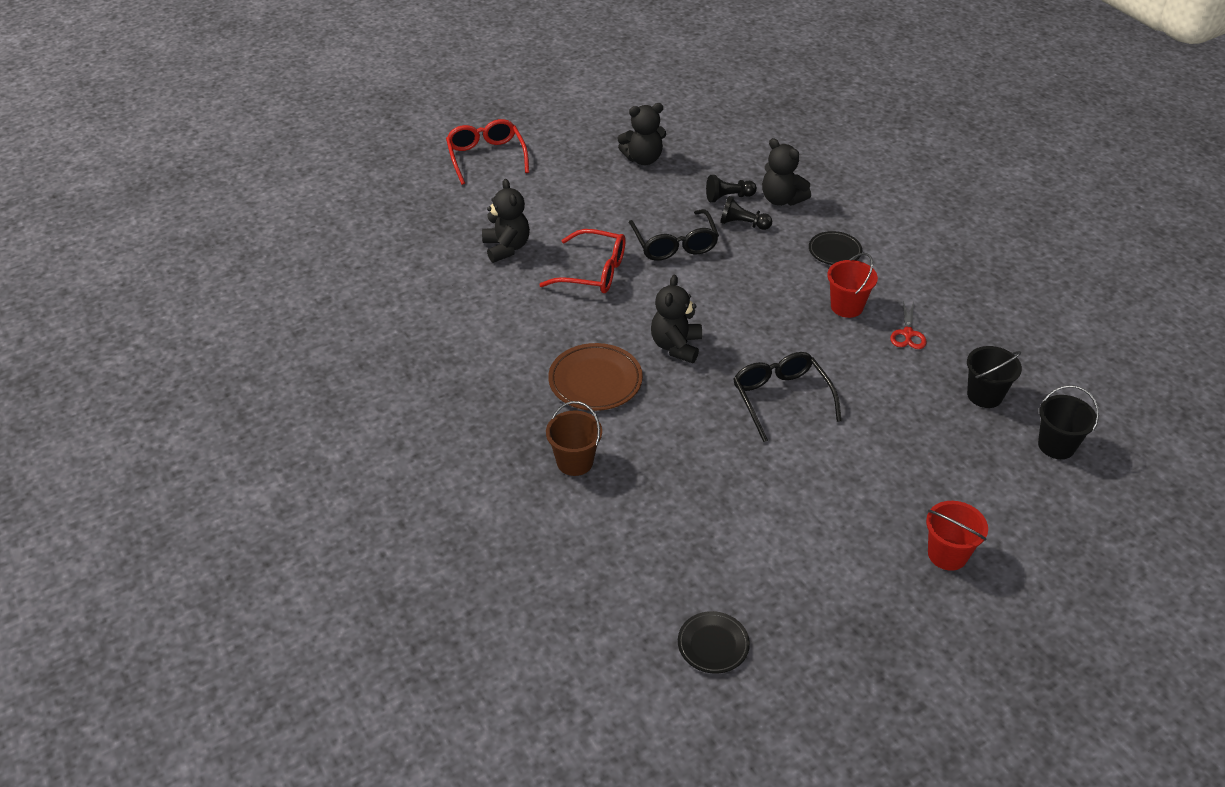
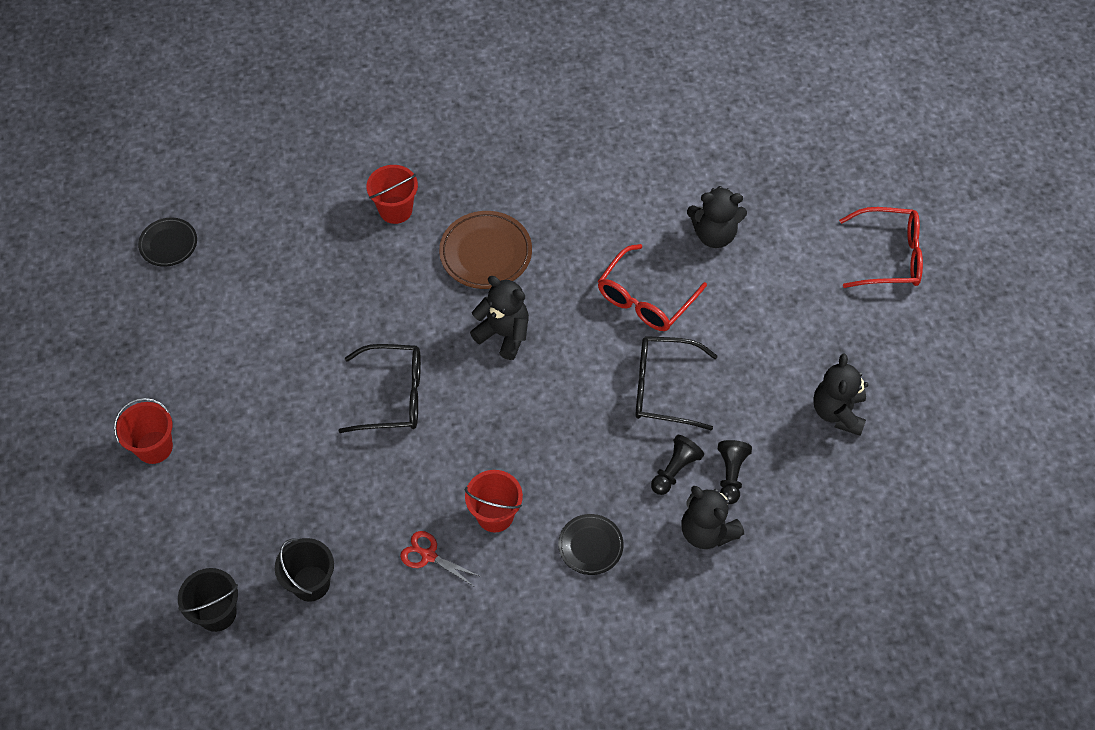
camera: 110 degrees right, 15 degrees up
(575, 462) = (395, 210): brown bucket -> red bucket
(781, 199) = (707, 531): black teddy bear -> black teddy bear turned 105 degrees counterclockwise

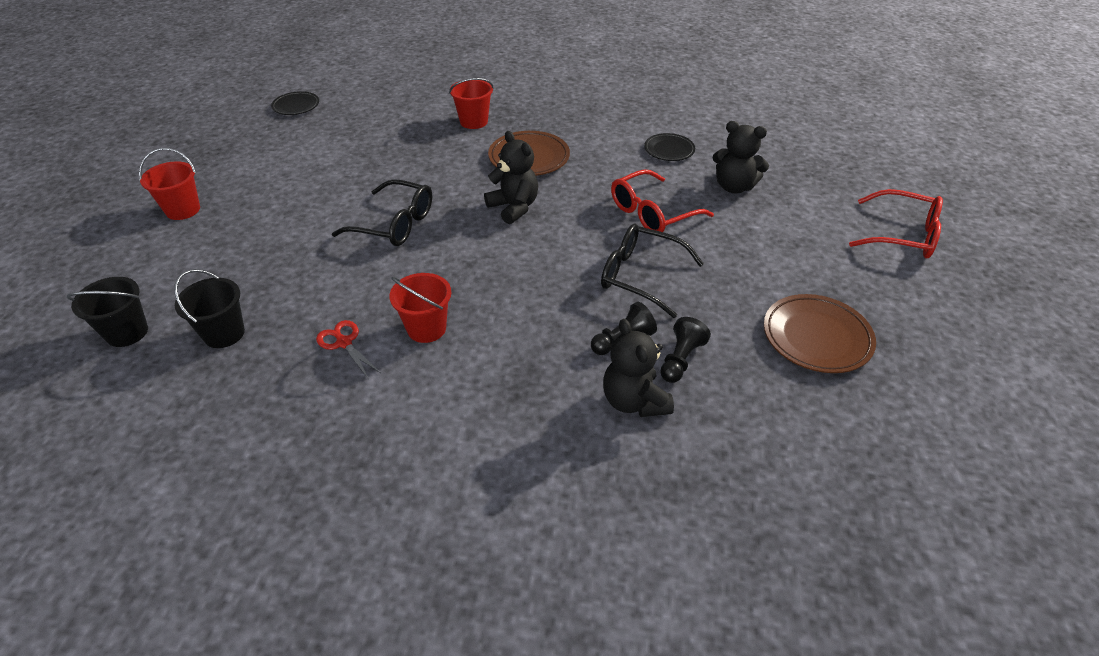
camera: 20 degrees right, 15 degrees down
(590, 546) = (504, 379): black plate -> black plate (669, 150)
(838, 412) = (816, 337): black teddy bear -> brown plate

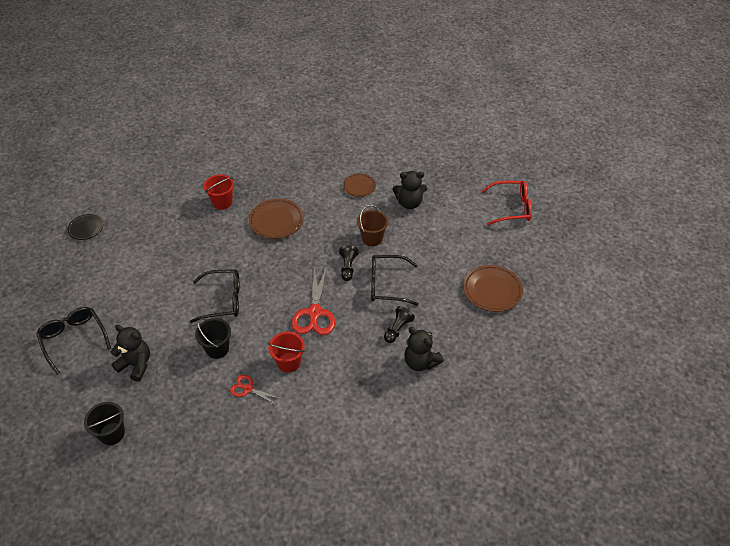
camera: 25 degrees left, 5 degrees up
(183, 210) = (74, 339): red bucket -> black glasses
(224, 334) = (173, 411): black bucket -> black bucket (217, 349)
(508, 277) = (314, 313): none -> red scissors
(514, 207) = (289, 262): black teddy bear -> black teddy bear (136, 365)
(652, 213) = (372, 238): red glasses -> brown bucket
(669, 150) = (359, 186): black plate -> brown plate
(680, 359) = (432, 329): black pawn -> black pawn (348, 267)

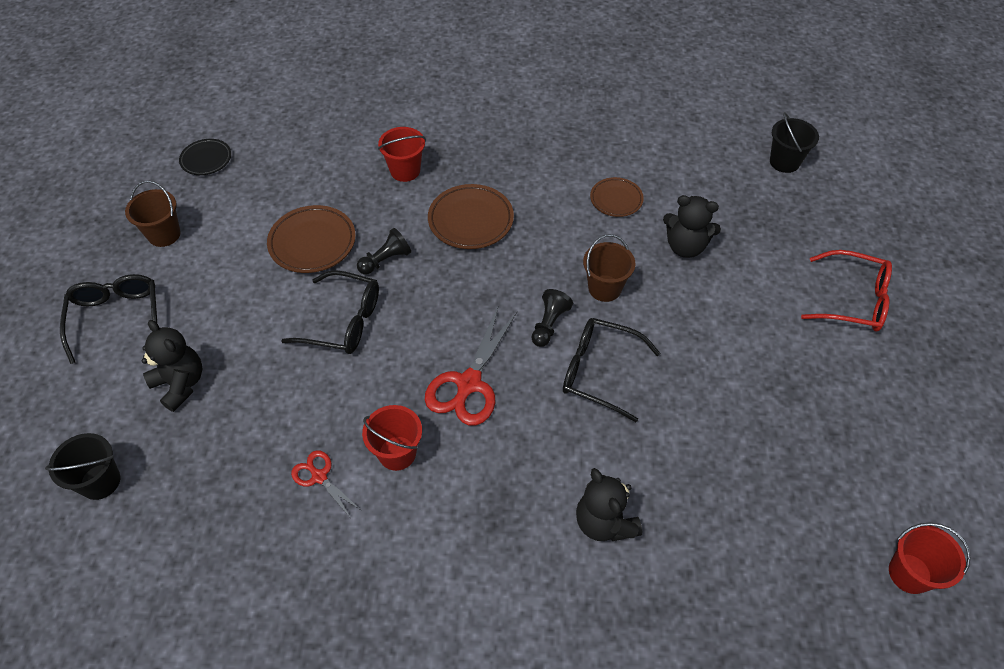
camera: 20 degrees right, 5 degrees up
(80, 281) = (164, 234): none -> brown bucket
(217, 349) = (303, 396): black bucket -> black bucket (784, 162)
(397, 329) = (588, 452): black pawn -> black pawn (385, 260)
(492, 290) = (770, 434): brown plate -> brown plate (312, 242)
(585, 337) = (909, 573): none -> red bucket

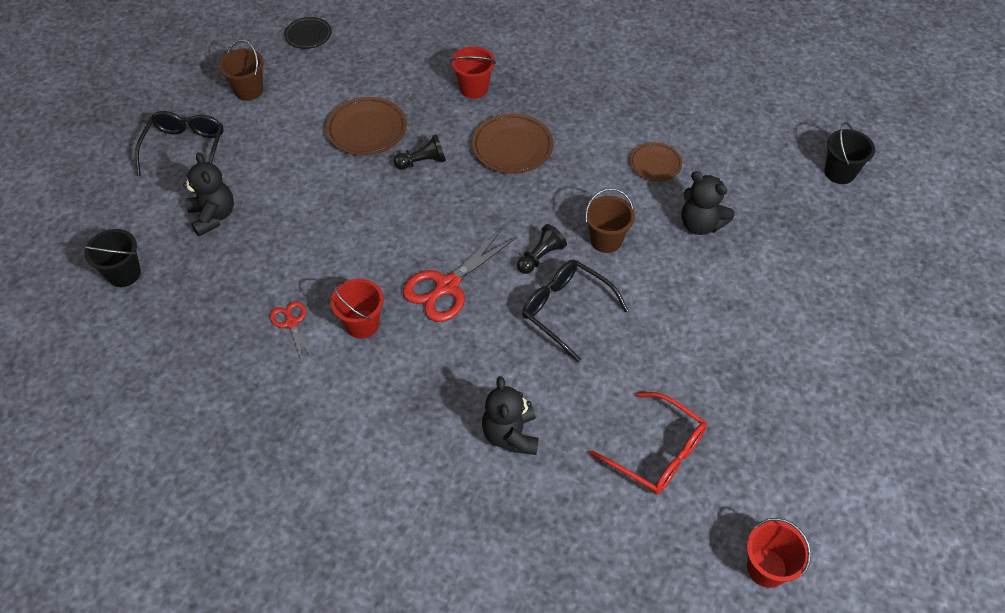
camera: 20 degrees right, 0 degrees up
(343, 321) = (364, 204): black glasses -> none
(853, 300) = (840, 318): red glasses -> red glasses (657, 452)

